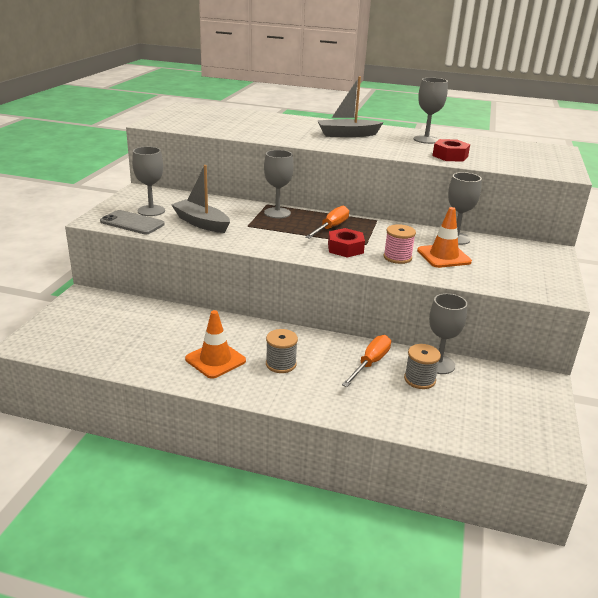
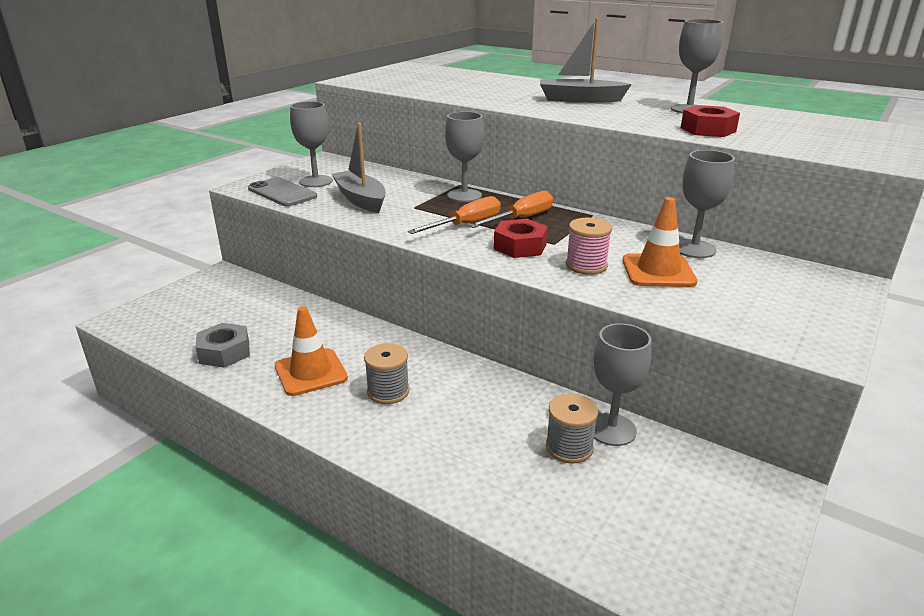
camera: 20 degrees right, 0 degrees up
(136, 356) = (224, 352): none -> grey nut
(370, 363) = (511, 410): orange screwdriver -> orange screwdriver (466, 225)

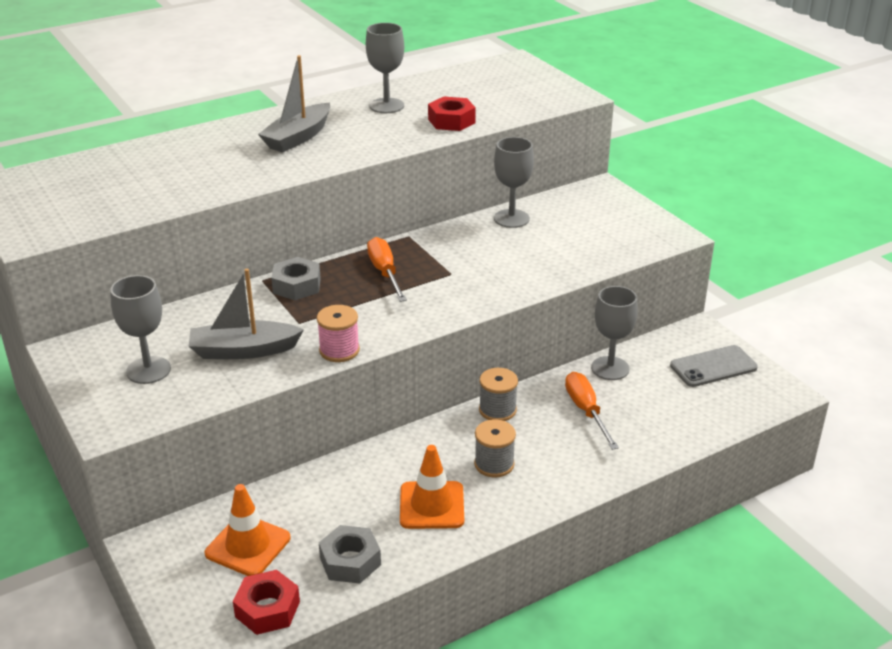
camera: 65 degrees left, 5 degrees up
(282, 193) = (163, 401): grey phone -> grey phone (713, 367)
(464, 195) = (297, 286): grey goblet -> grey nut
(466, 225) = (372, 305): orange screwdriver -> orange screwdriver (586, 411)
(520, 246) = (443, 291): red nut -> red nut (267, 609)
(569, 447) = (619, 394): grey spool -> grey spool (497, 410)
(586, 265) = (503, 273): pink spool -> pink spool (339, 350)
(658, 271) = (536, 247): orange traffic cone -> orange traffic cone (248, 546)

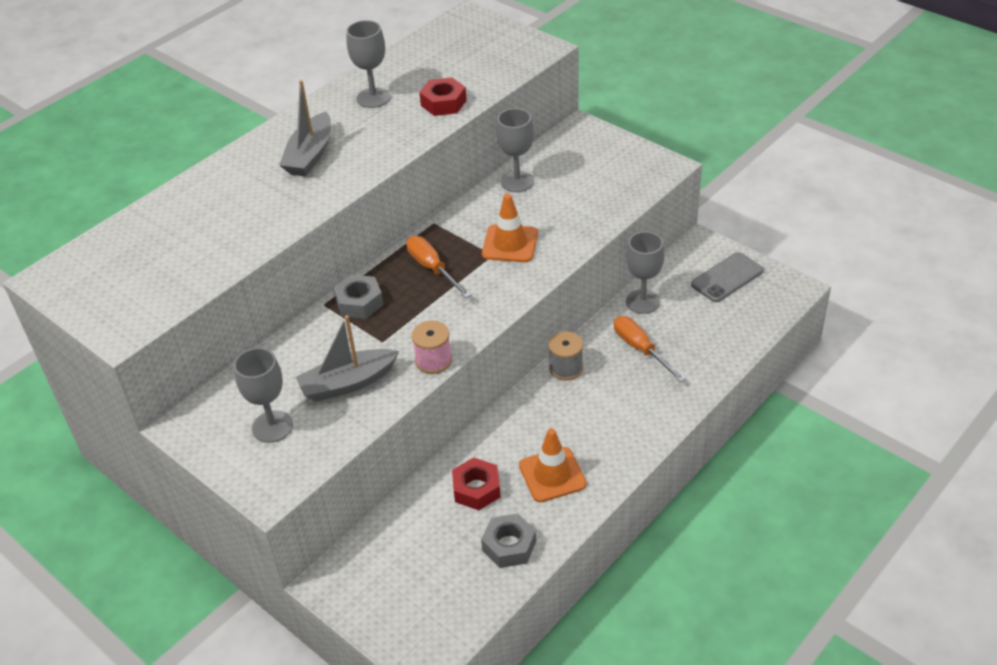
camera: 15 degrees left, 10 degrees up
(248, 546) = (415, 557): orange traffic cone -> orange traffic cone (510, 244)
(267, 609) = (462, 609): red nut -> red nut (476, 489)
(494, 464) = (586, 421): grey spool -> none

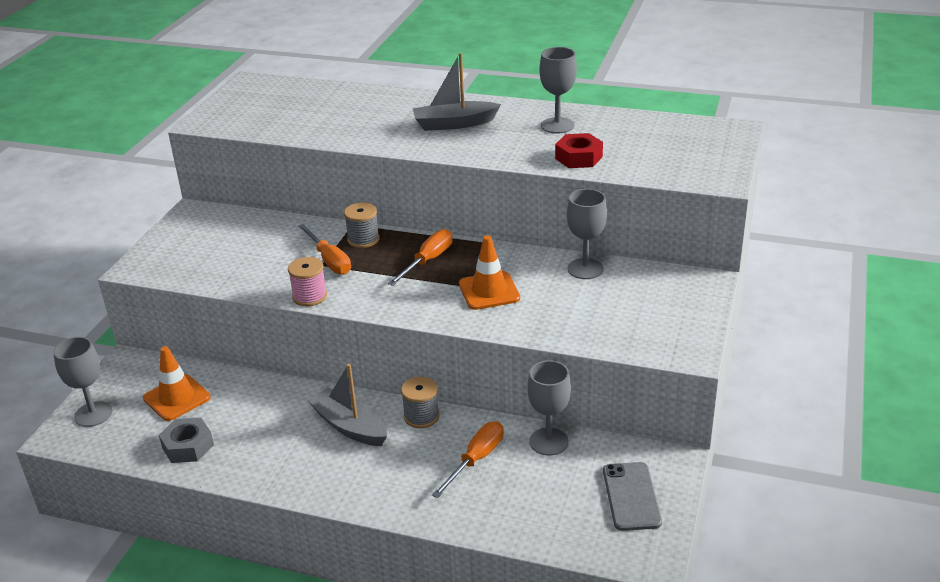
camera: 65 degrees right, 10 degrees down
(272, 426) = (204, 247): grey goblet -> grey goblet (93, 414)
(348, 383) = (265, 264): grey boat -> grey boat (350, 426)
(359, 302) = (363, 239): grey nut -> grey spool
(379, 334) = (329, 260): none -> orange screwdriver
(476, 489) = (246, 408): red nut -> none
(552, 475) = (279, 448): orange traffic cone -> orange traffic cone (177, 398)
(727, 277) = (631, 496): grey phone -> grey phone turned 60 degrees clockwise

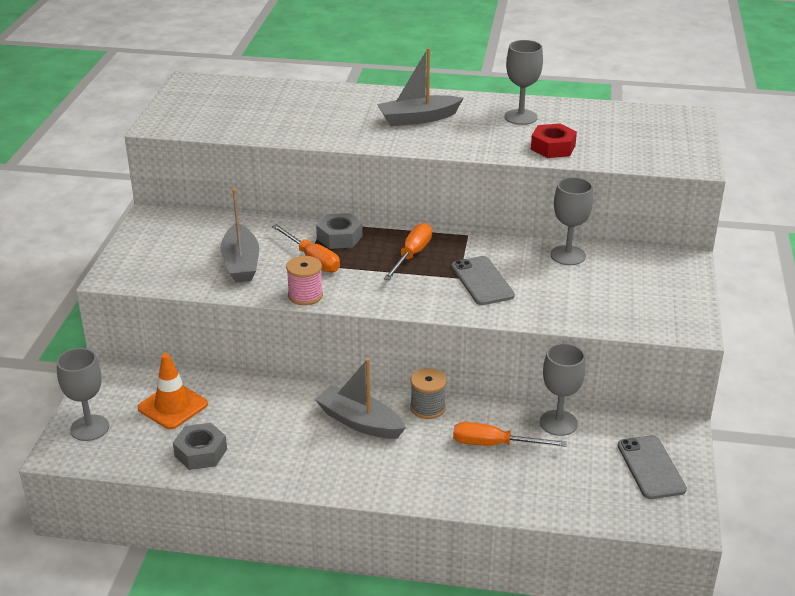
camera: 10 degrees left, 0 degrees up
(260, 261) = (241, 263): none -> grey boat
(363, 239) = (339, 237): grey spool -> grey nut
(476, 459) = (494, 444): orange screwdriver -> orange screwdriver turned 105 degrees counterclockwise
(489, 291) = (482, 281): orange traffic cone -> grey phone

